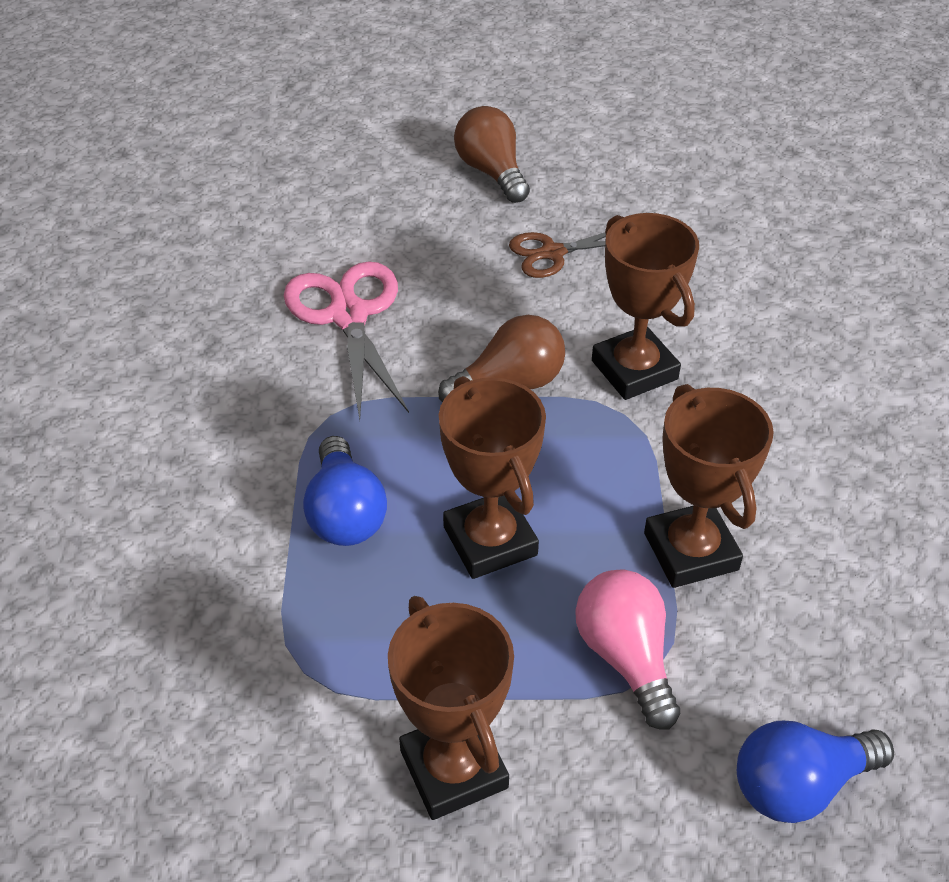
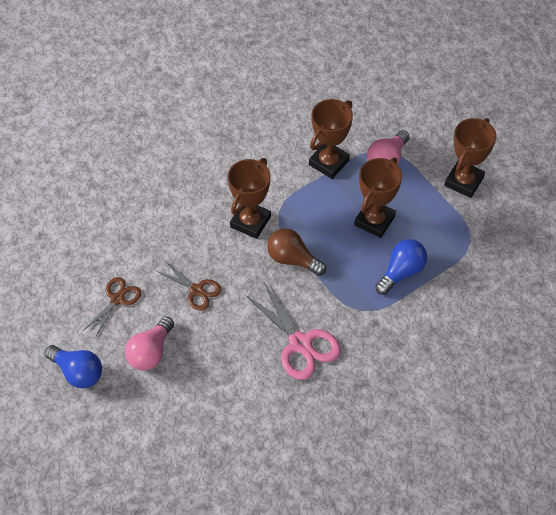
camera: 125 degrees left, 10 degrees up
(348, 315) = (300, 343): pink scissors -> pink scissors turned 75 degrees counterclockwise
(492, 172) = (150, 352): brown light bulb -> pink light bulb
(610, 176) = (117, 299): none -> brown scissors
(799, 785) = (393, 100): blue light bulb -> blue light bulb (78, 372)

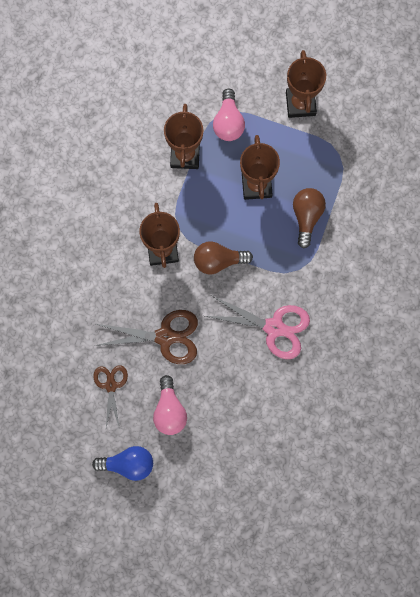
camera: 35 degrees left, 20 degrees up
(196, 290) = (165, 337): brown scissors -> brown scissors, size x1.63
(401, 272) = (306, 217): blue light bulb -> brown light bulb

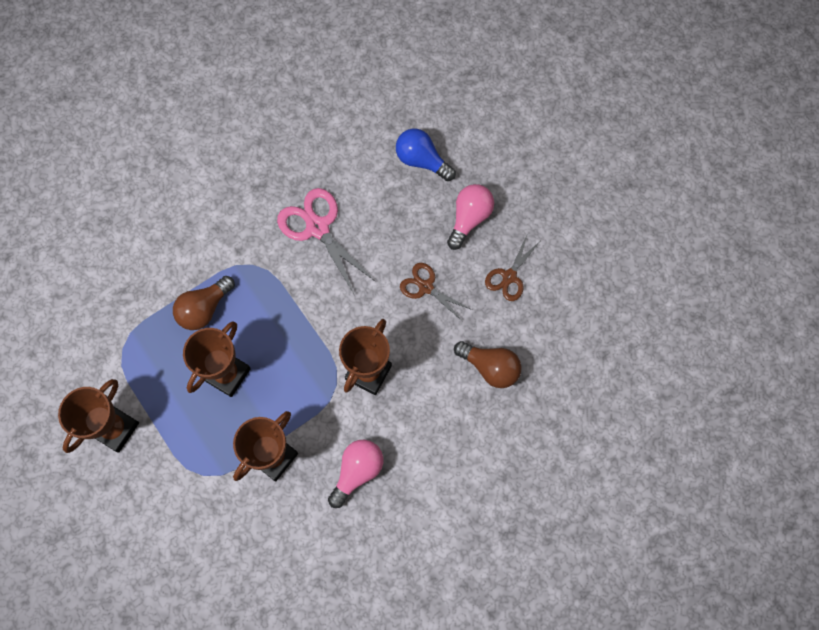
camera: 145 degrees left, 5 degrees down
(128, 464) = (539, 198): blue light bulb -> blue light bulb (422, 160)
(165, 337) = (426, 287): brown scissors -> brown scissors, size x0.62
(218, 261) = (322, 324): brown light bulb -> brown light bulb (490, 367)
(228, 122) = (202, 461): pink light bulb -> pink light bulb (357, 471)

